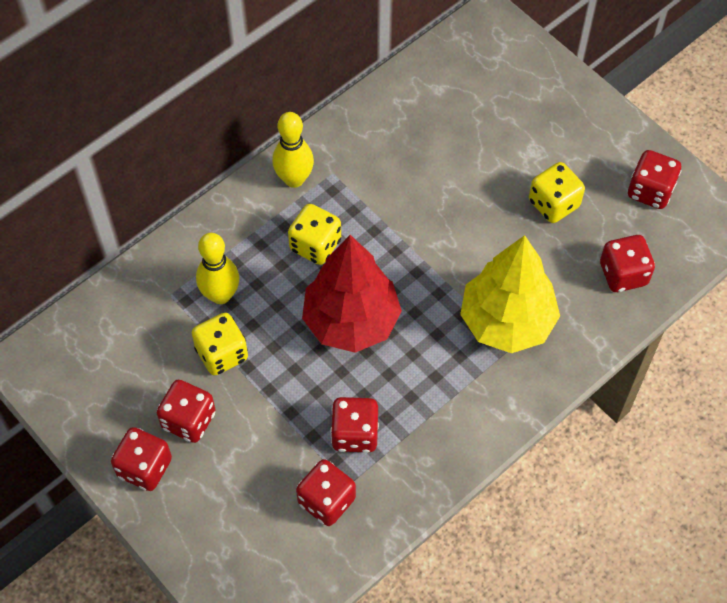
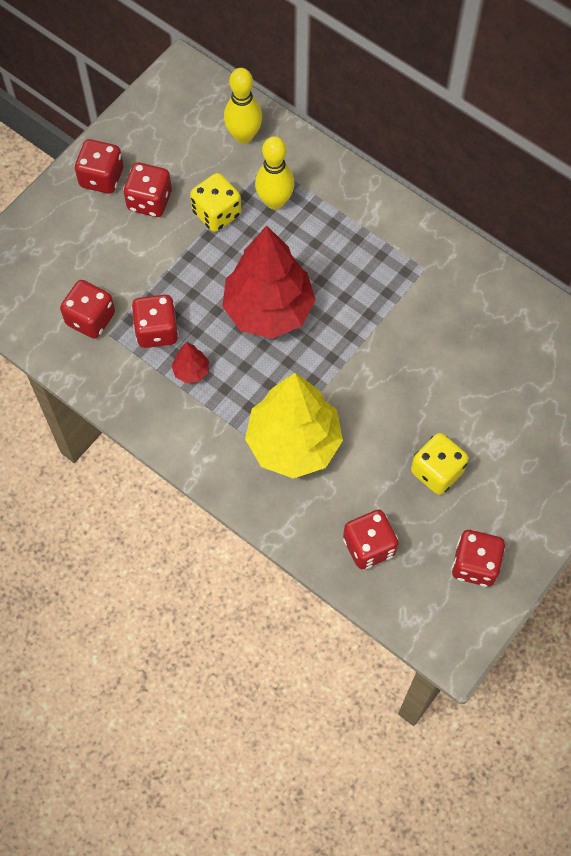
camera: 80 degrees right, 5 degrees up
(294, 179) = (410, 237): yellow bowling pin -> yellow bowling pin (243, 135)
(315, 245) = (342, 267): yellow dice -> none
(409, 406) = (191, 371): none -> red tree

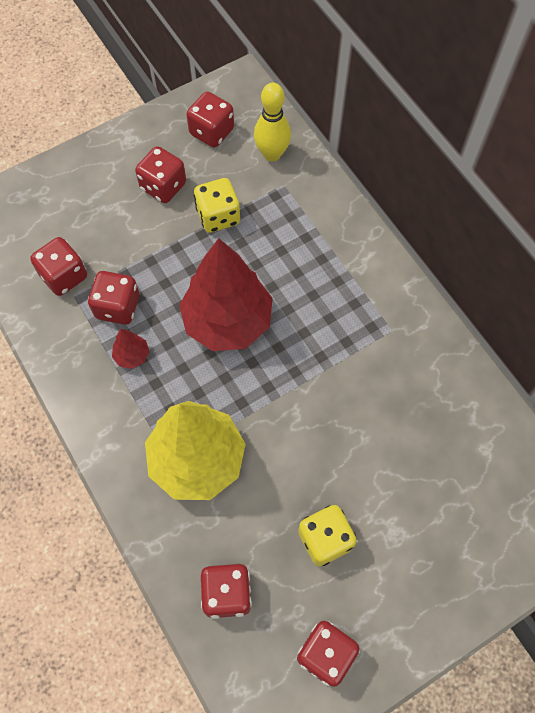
camera: 20 degrees right, 0 degrees up
(101, 177) = (130, 153): red dice -> red dice (211, 132)
(275, 201) = (275, 222): yellow bowling pin -> none

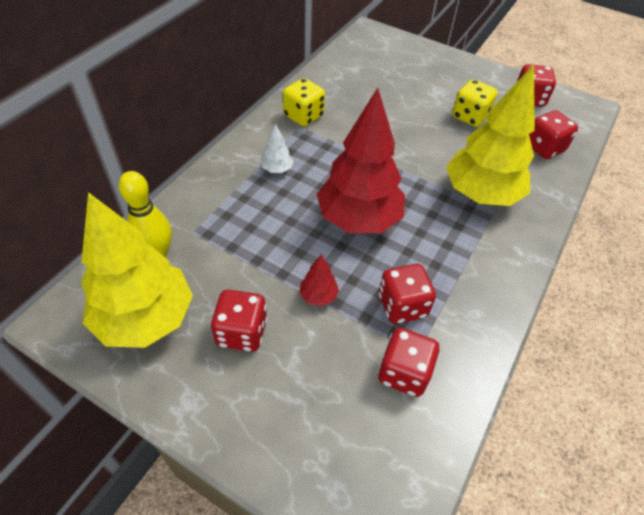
camera: 120 degrees left, 15 degrees down
(132, 355) = (438, 272): red tree -> red tree (318, 296)
(211, 132) = (145, 319): red dice -> yellow tree
(218, 216) = (255, 268): yellow dice -> yellow dice (303, 116)
(331, 280) = (277, 169): none -> white tree

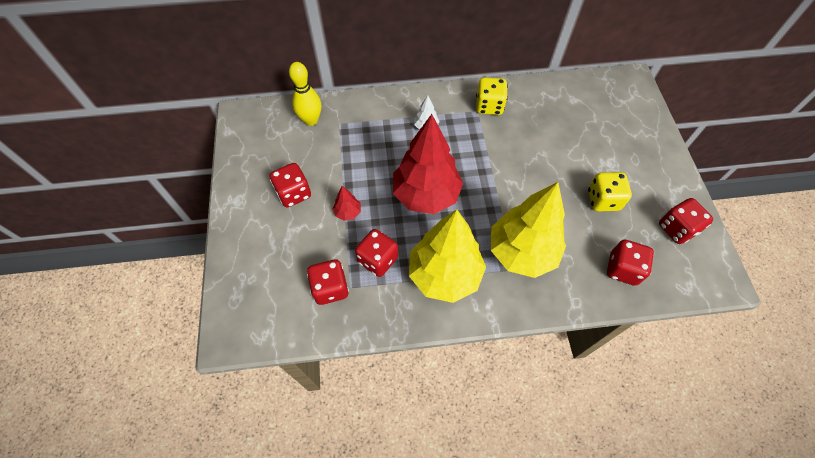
camera: 55 degrees right, 10 degrees up
(145, 319) = (268, 147): yellow tree -> yellow tree (444, 274)

